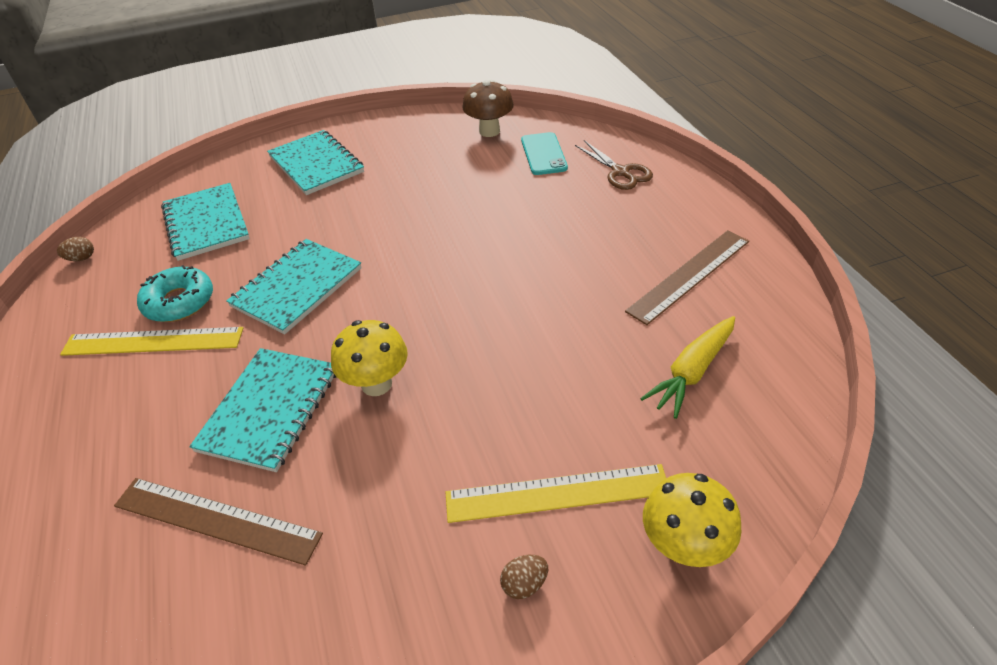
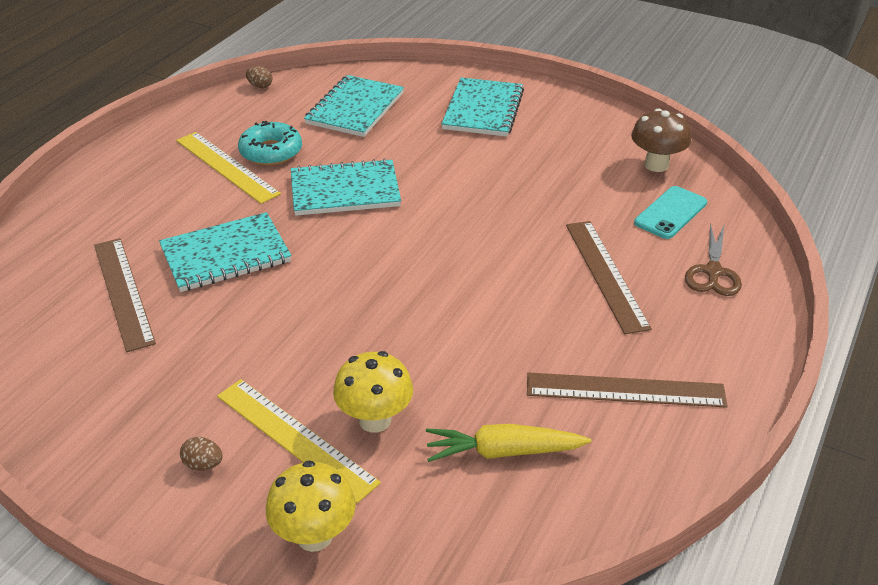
camera: 45 degrees right, 5 degrees down
(376, 384) = (299, 287): yellow mushroom -> yellow mushroom (375, 420)
(568, 216) = (606, 274): none -> brown ruler

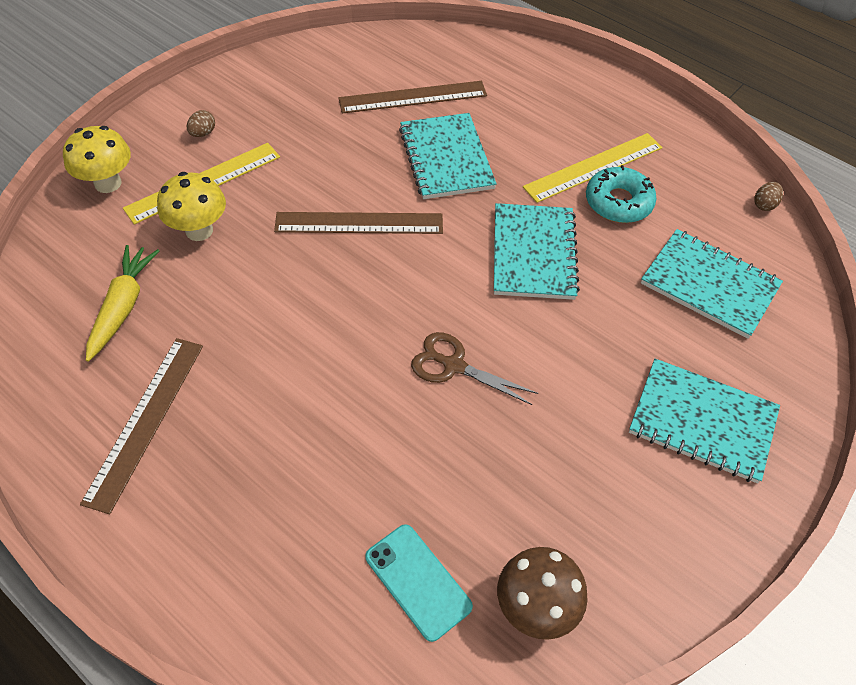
camera: 100 degrees right, 15 degrees up
(606, 274) = (320, 460): brown ruler -> brown ruler (359, 223)
(713, 272) = (285, 584): brown scissors -> brown scissors (453, 365)

